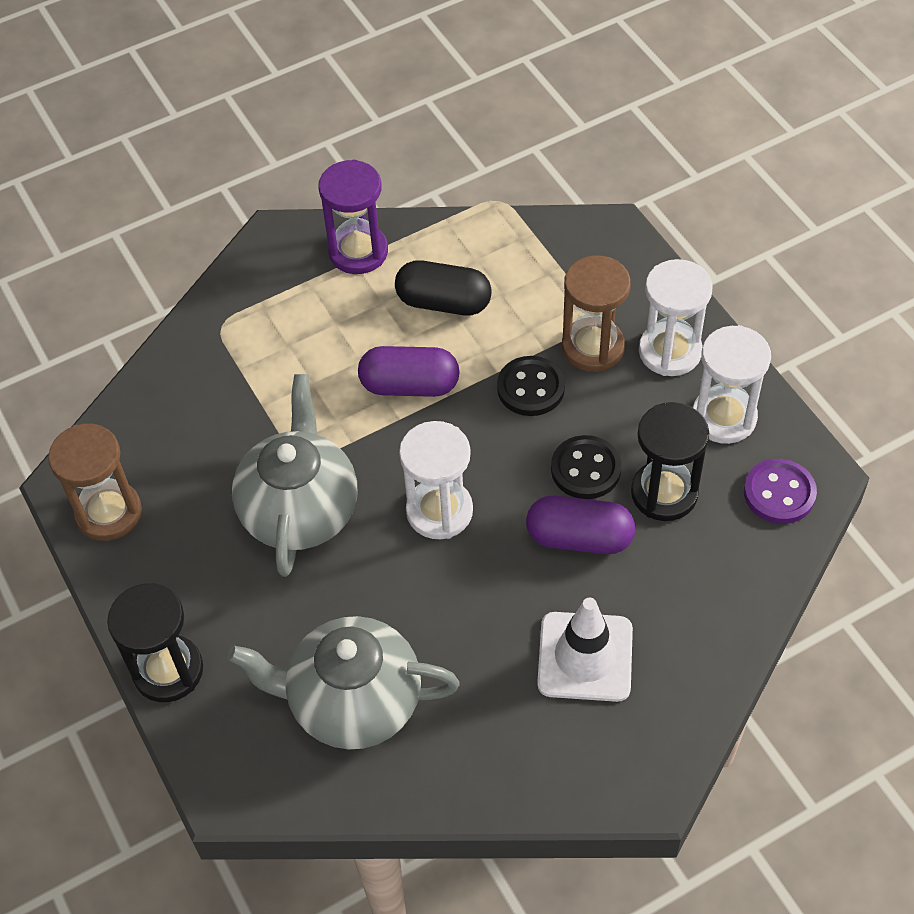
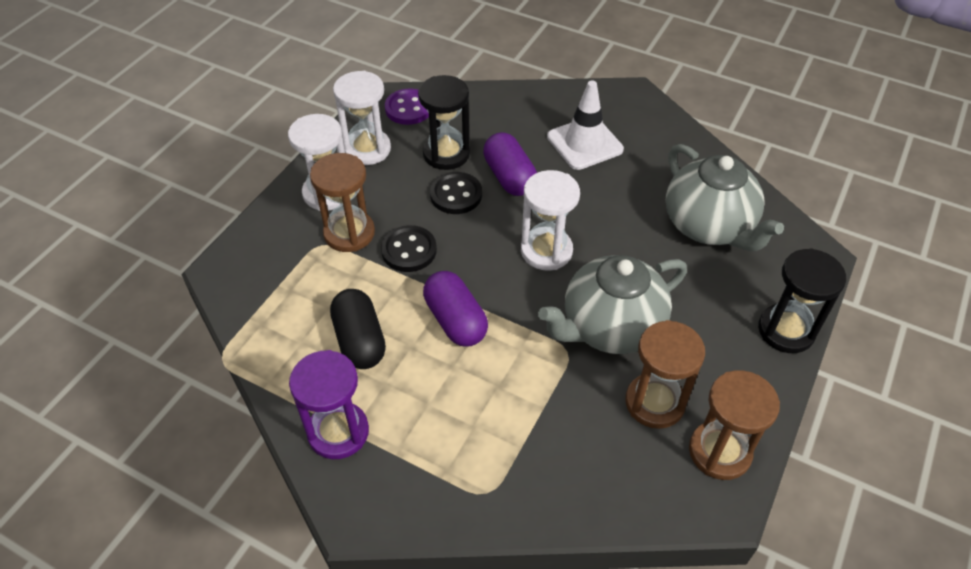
camera: 125 degrees left, 5 degrees down
(194, 494) = (654, 403): none -> brown hourglass

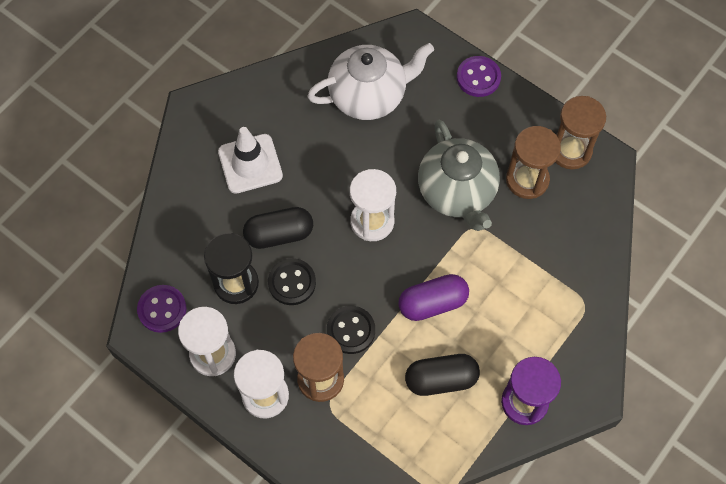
camera: 80 degrees left, 15 degrees up
(509, 177) = (279, 234): purple capsule -> black capsule
(709, 226) = (369, 96): grey teapot -> white teapot
(786, 330) = (478, 77): black hourglass -> purple button

